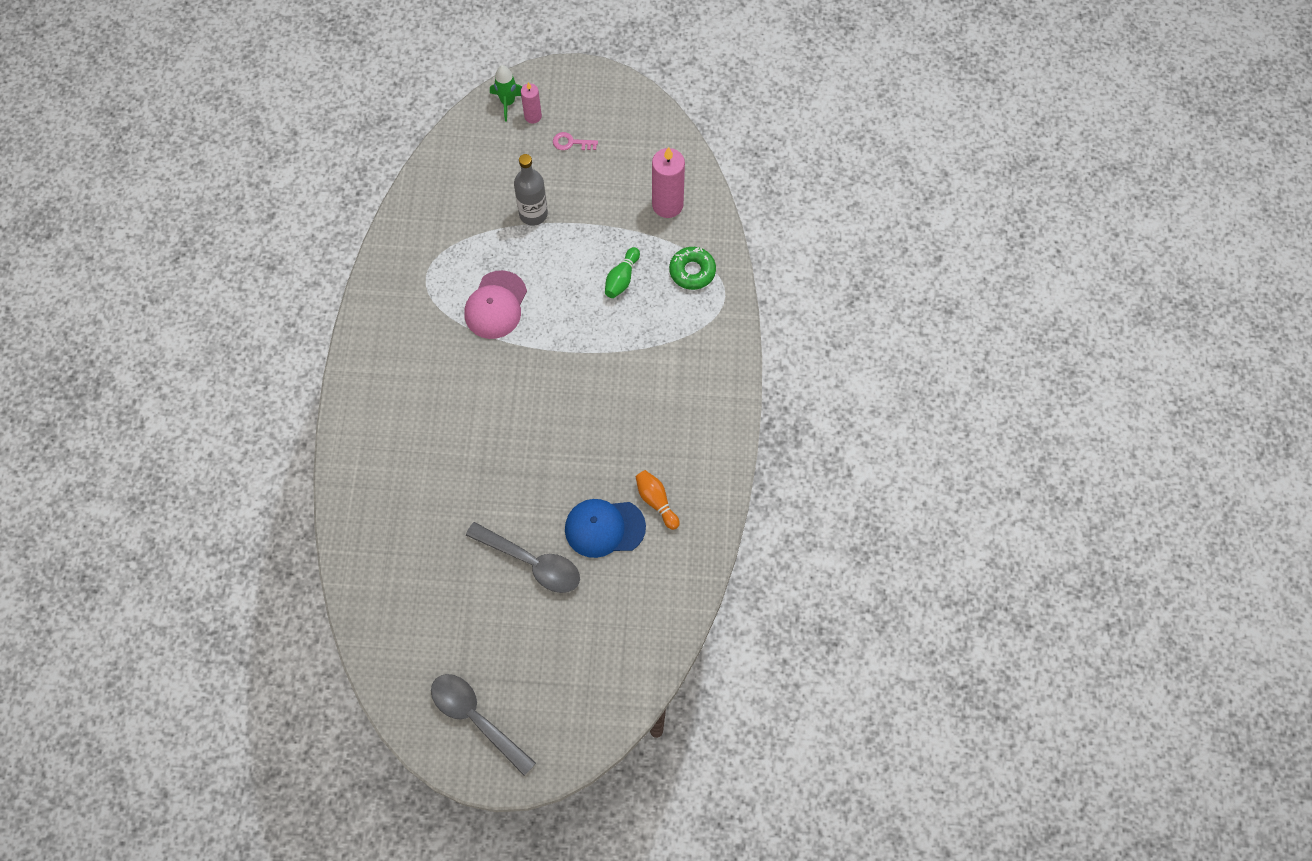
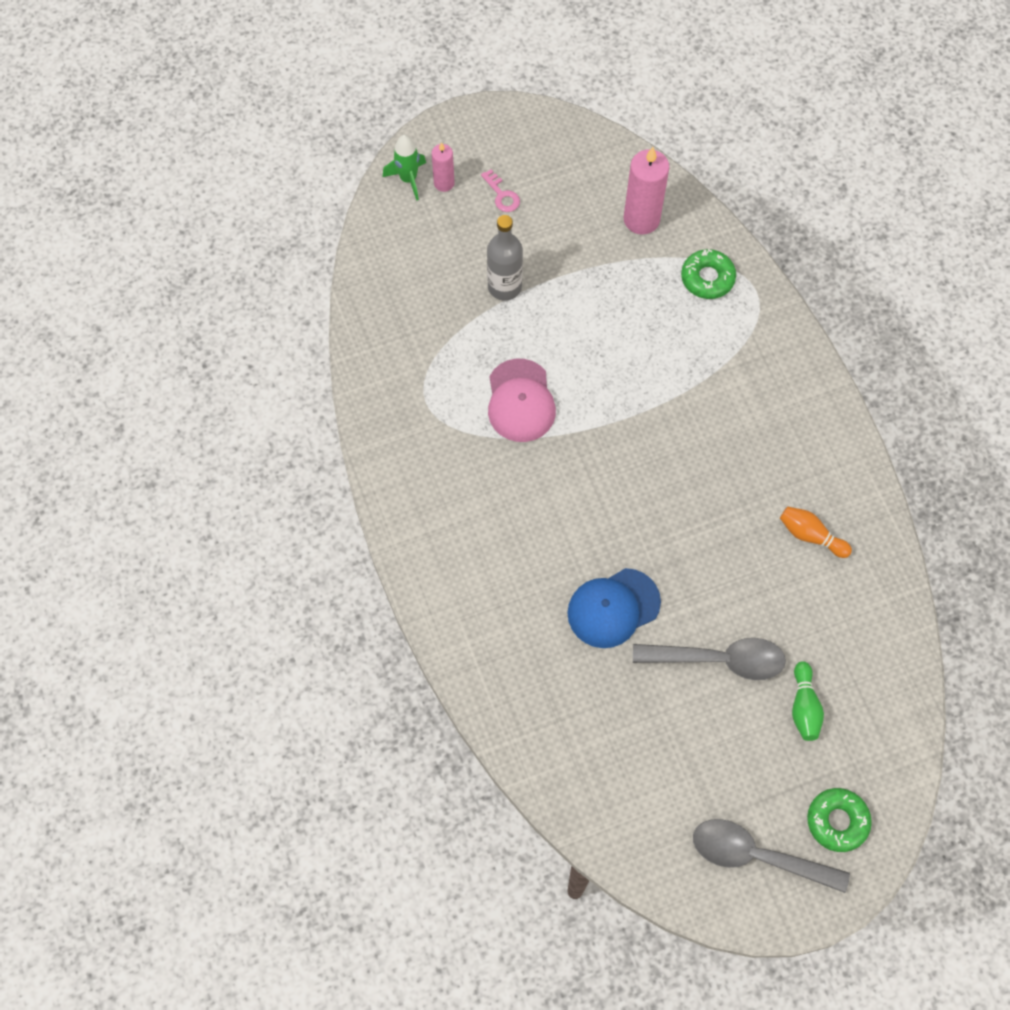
camera: 25 degrees left, 0 degrees up
(550, 722) = (837, 821): none -> green donut
(571, 143) = (502, 195): pink key -> pink key turned 105 degrees counterclockwise
(604, 528) = (773, 588): blue cap -> blue cap (613, 608)
(622, 278) = (638, 316): green bowling pin -> green bowling pin (804, 707)

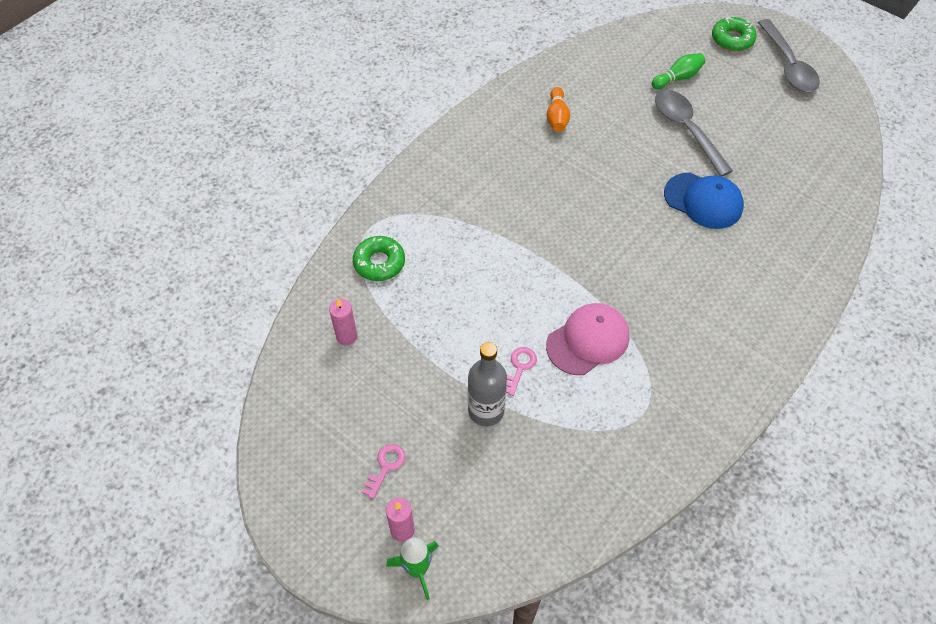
camera: 120 degrees left, 10 degrees down
(528, 332) = (519, 367): none -> pink key
(641, 219) = (346, 336): pink candle -> pink candle, size x0.57

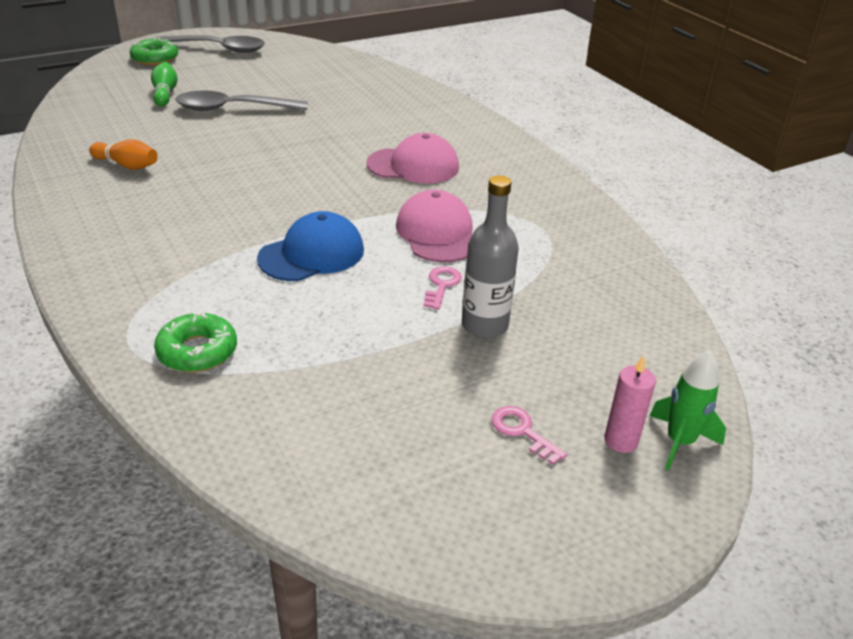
camera: 70 degrees left, 20 degrees down
(346, 336) = (293, 415): pink candle -> none
(519, 367) = (441, 285): pink key -> pink key turned 60 degrees clockwise
(682, 287) = (413, 166): none -> pink cap
(703, 201) = (325, 127): blue cap -> blue cap (312, 254)

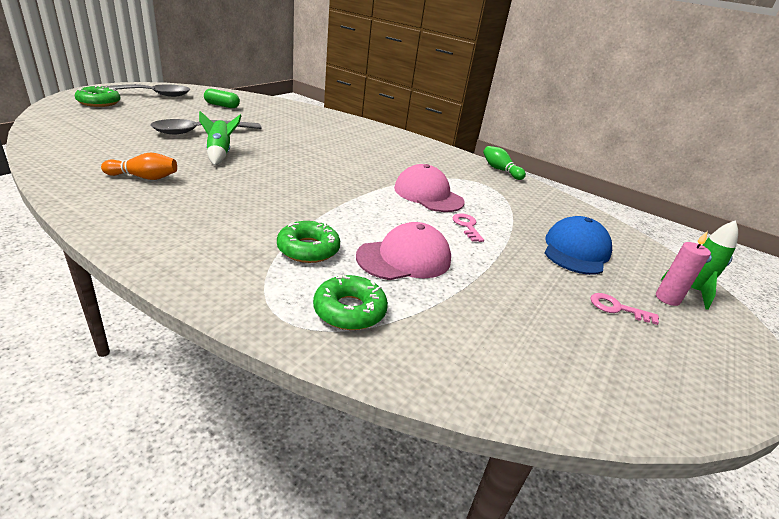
camera: 30 degrees left, 5 degrees down
(165, 93) = (131, 125): green bowling pin -> green bowling pin (500, 170)
(218, 277) = (308, 249): none -> green donut
(229, 142) = (220, 154): none -> green rocket
(291, 70) = (222, 106): none -> green capsule
(312, 254) = (361, 220): blue cap -> blue cap (576, 251)
(413, 166) = (368, 156): pink cap -> pink cap (404, 258)
(484, 325) = (519, 246): grey bottle -> none

